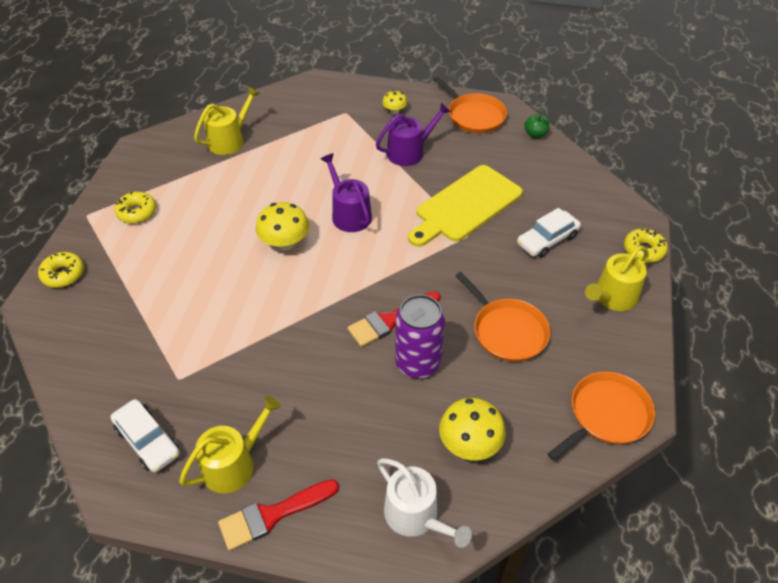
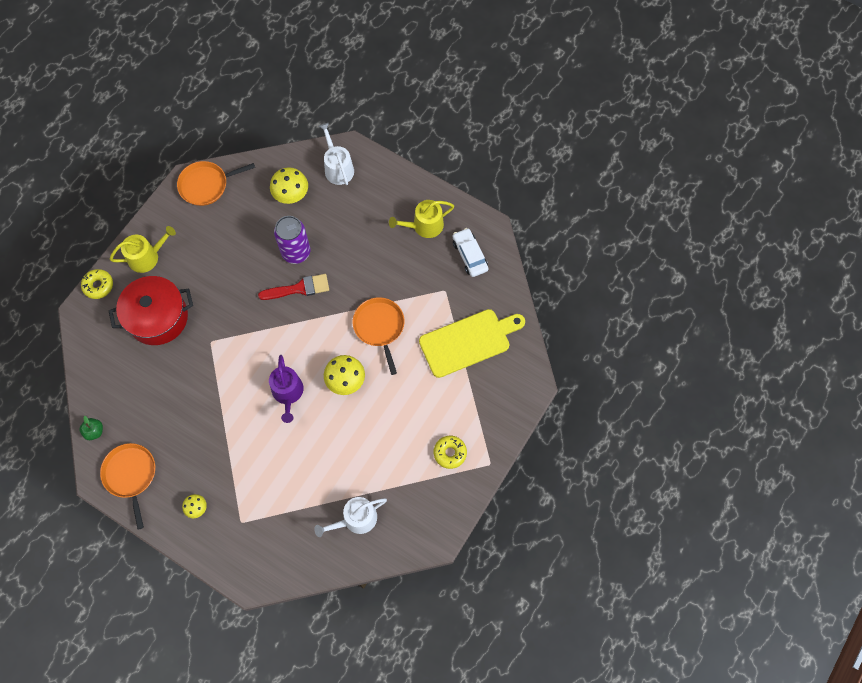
camera: 160 degrees left, 20 degrees up
(63, 274) = (511, 405): yellow donut -> none
(229, 140) = (356, 519): yellow watering can -> white watering can
(272, 515) = (411, 192): red brush -> none
(409, 152) = (209, 447): purple watering can -> none
(466, 206) = (197, 370): yellow cutting board -> yellow cutting board (468, 341)
(507, 331) = (229, 256): orange pan -> orange pan (379, 327)
(547, 240) = (158, 317): white car -> red pot

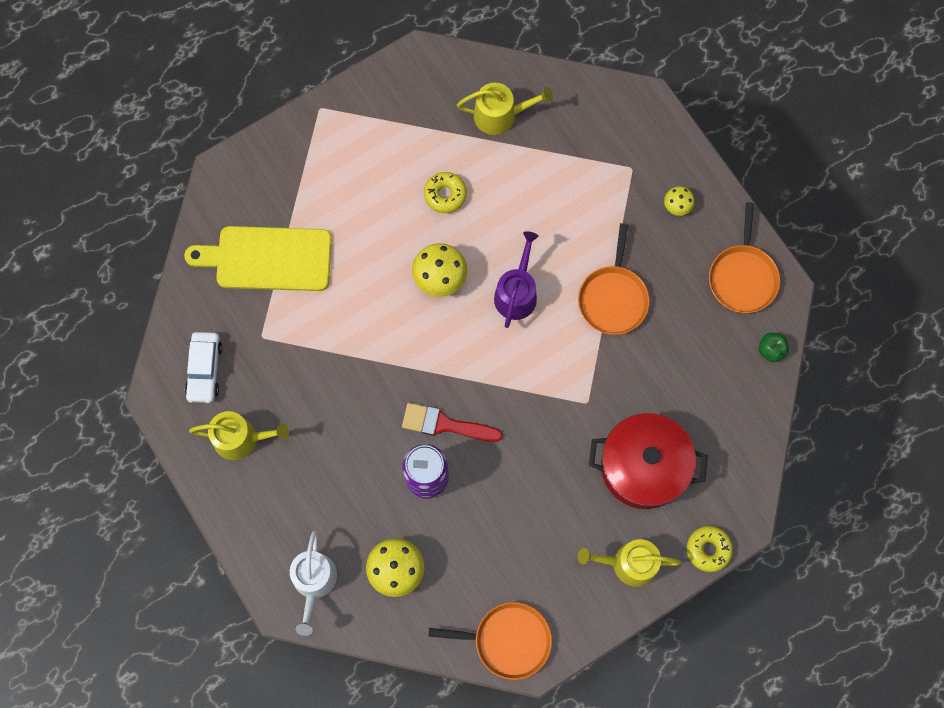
camera: 155 degrees left, 5 degrees up
(356, 519) = (500, 115): white watering can -> yellow watering can
(379, 327) = (367, 326): orange pan -> orange pan (613, 298)
(450, 453) = (359, 139): yellow donut -> yellow donut (445, 195)

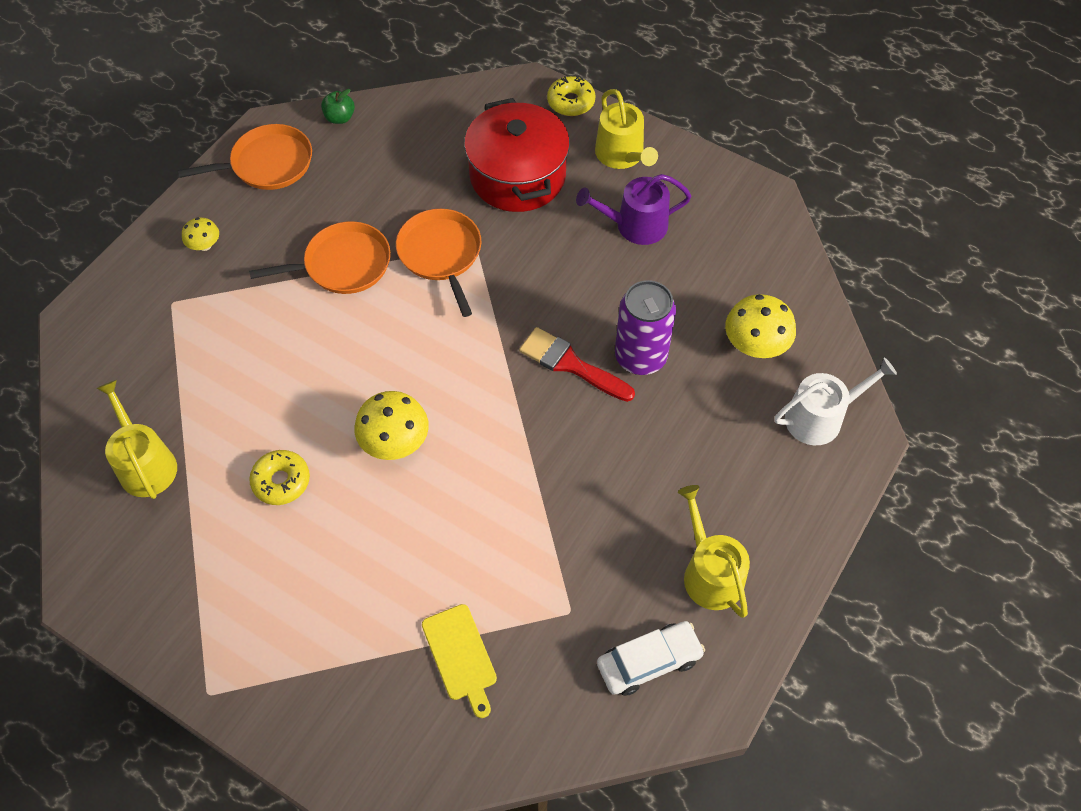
camera: 115 degrees left, 15 degrees down
(268, 259) = (461, 656): yellow cutting board -> yellow cutting board, size x0.54
(445, 424) = (570, 364): red brush -> red brush turned 135 degrees clockwise
(508, 640) = (759, 222): orange pan -> orange pan (441, 254)
(517, 293) = (378, 356): purple watering can -> purple watering can (635, 225)

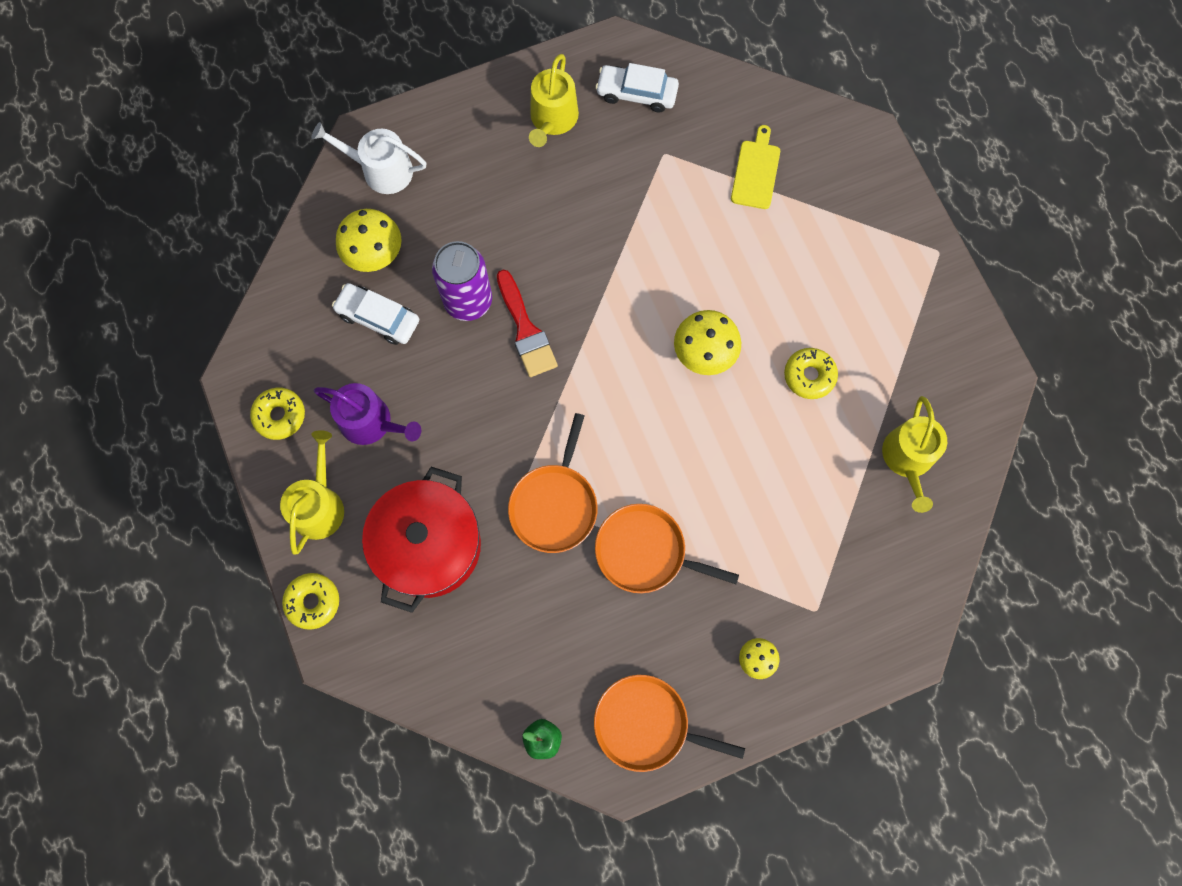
camera: 145 degrees left, 15 degrees up
(702, 299) = (378, 318): none -> white car
(708, 190) = (280, 416): none -> yellow donut

